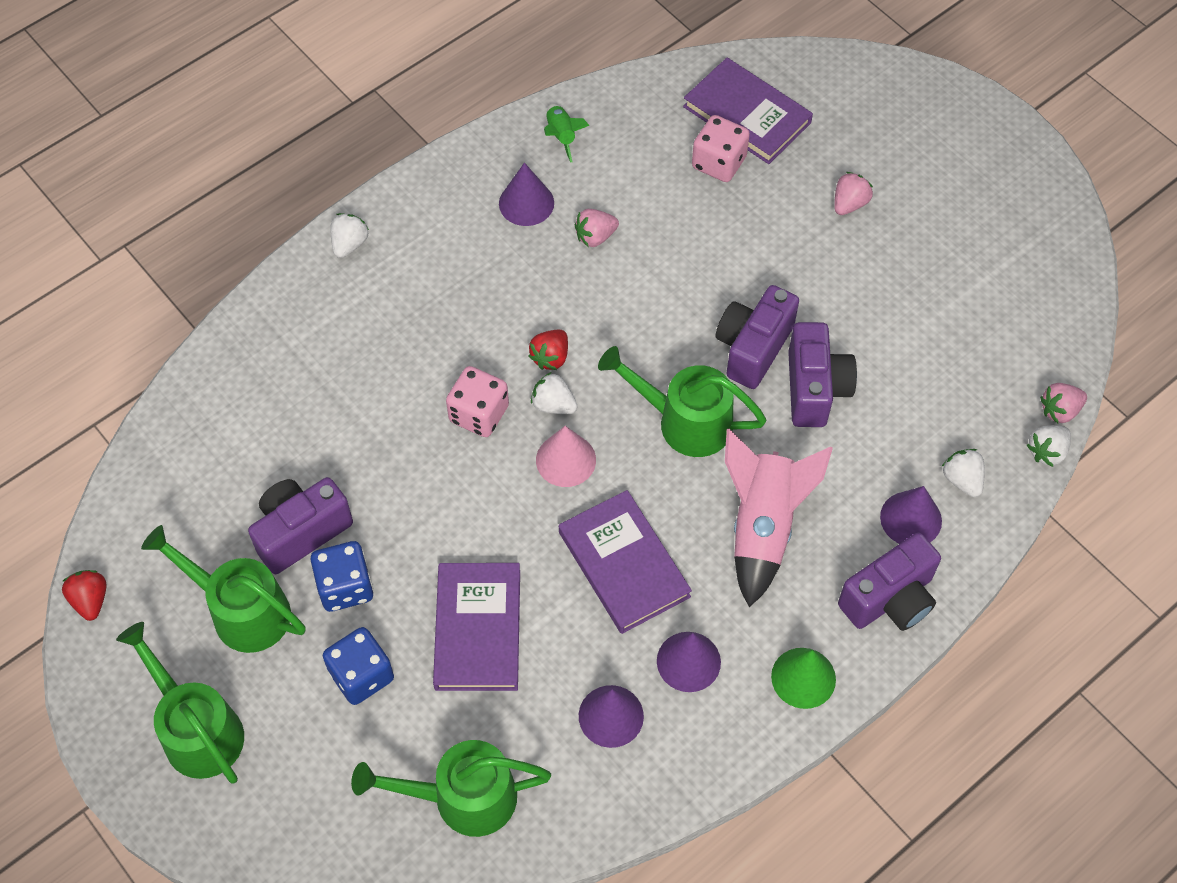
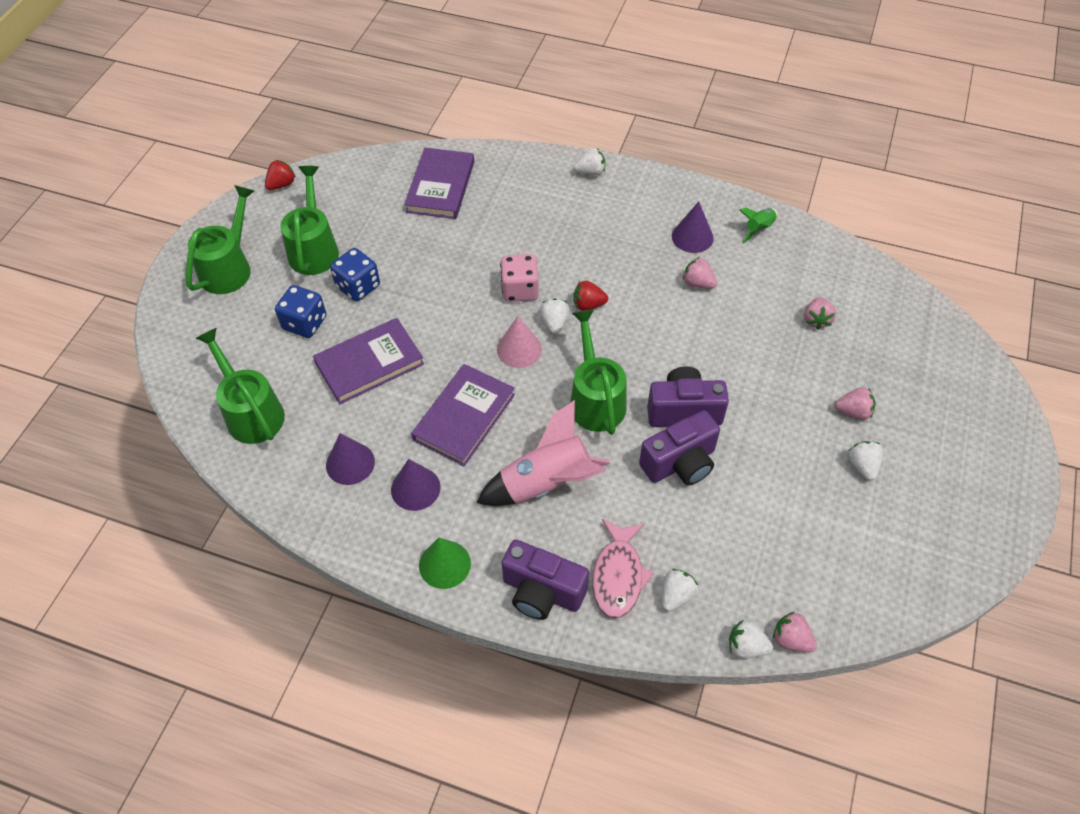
camera: 60 degrees right, 5 degrees down
(301, 532) = (381, 249): purple camera -> none
(718, 163) = (816, 320): pink dice -> pink strawberry
(747, 115) = (871, 317): purple book -> purple book (440, 186)
(911, 519) = (618, 575): purple cone -> pink fish
(914, 236) = (862, 466): none -> white strawberry

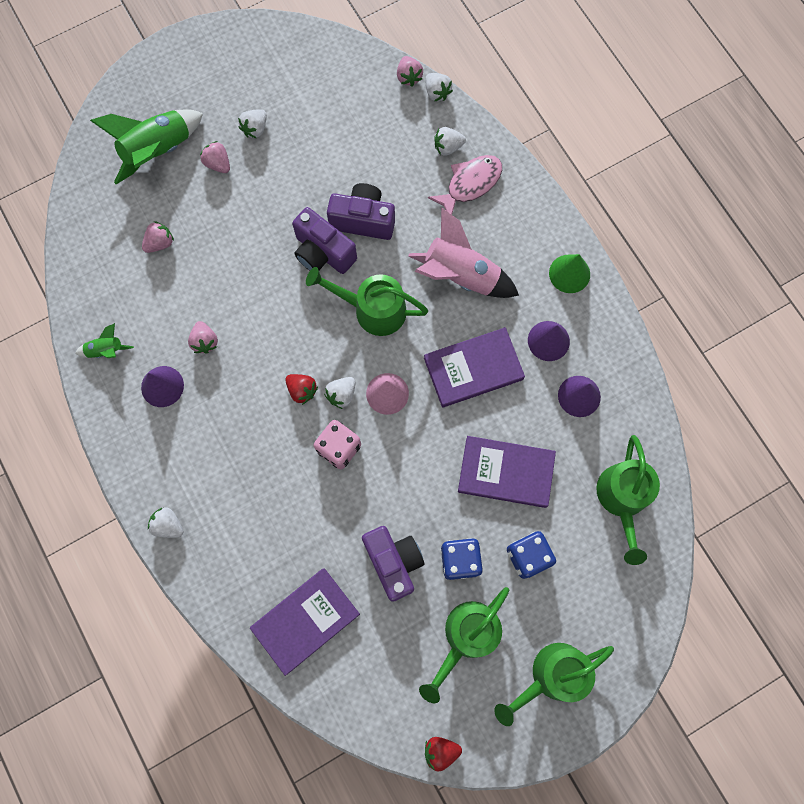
camera: 140 degrees left, 20 degrees up
(542, 592) = (524, 210): purple camera -> purple camera (393, 562)
(595, 398) = (372, 309): green watering can -> green watering can turned 75 degrees clockwise
(911, 383) = (158, 151): none -> green rocket

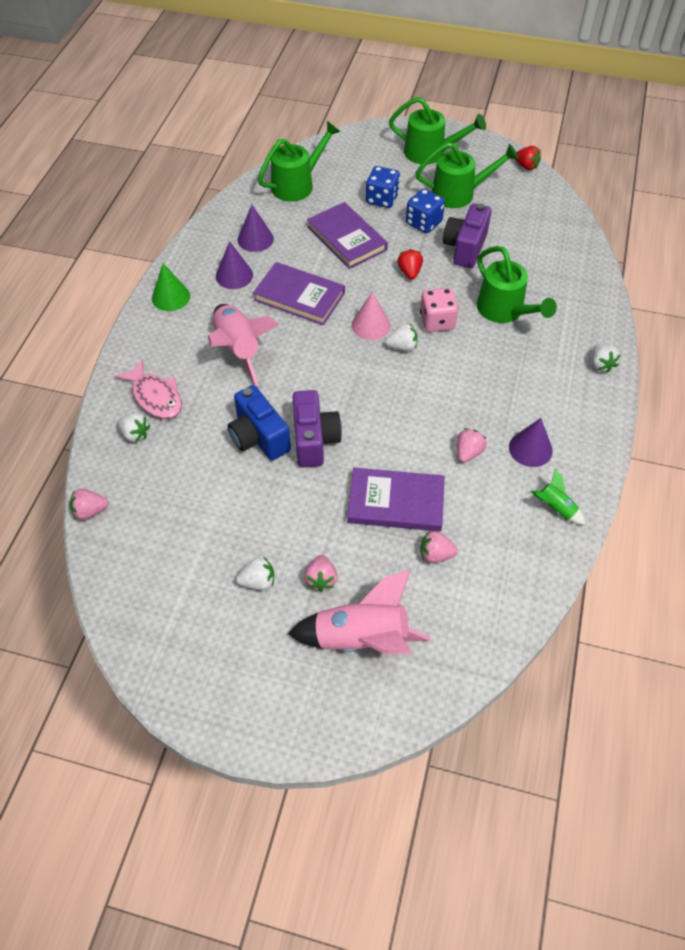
camera: 135 degrees left, 20 degrees down
(158, 151) = (361, 638): green rocket -> pink rocket
(302, 390) = (427, 369): red strawberry -> red strawberry (409, 272)
(305, 620) = (550, 260): purple book -> purple book (396, 502)
(363, 220) = (259, 437): purple camera -> blue camera
(372, 309) = (323, 377): green watering can -> green watering can (505, 311)
(409, 77) = (90, 511): pink strawberry -> pink strawberry turned 135 degrees counterclockwise
(437, 93) = (87, 480): white strawberry -> none
(470, 184) = (155, 397): pink fish -> pink fish turned 135 degrees counterclockwise

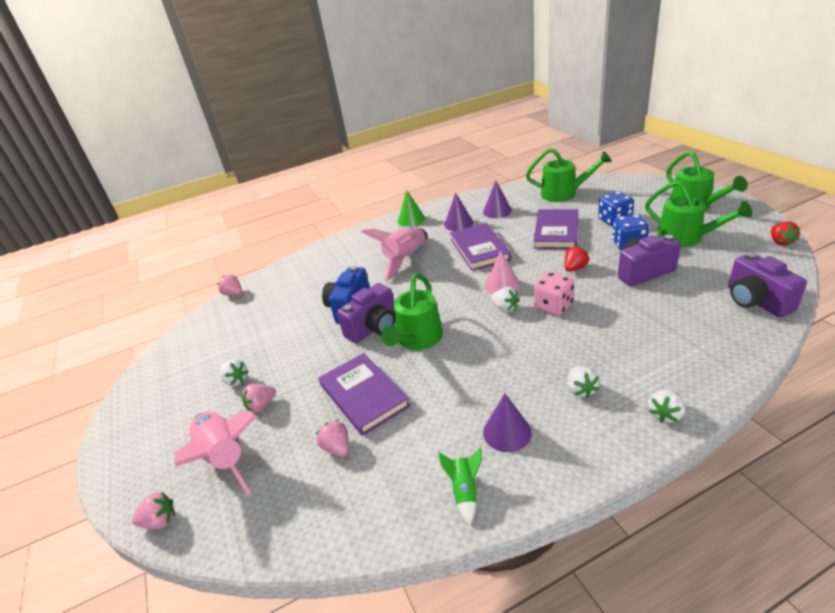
camera: 55 degrees right, 20 degrees down
(135, 434) = (301, 272): white strawberry -> white strawberry (581, 390)
(155, 397) = (335, 260): pink fish -> none
(468, 452) = (455, 400): pink strawberry -> pink strawberry (160, 521)
(505, 311) = (621, 327): green watering can -> green watering can (417, 340)
(562, 235) = (756, 301): none -> purple camera

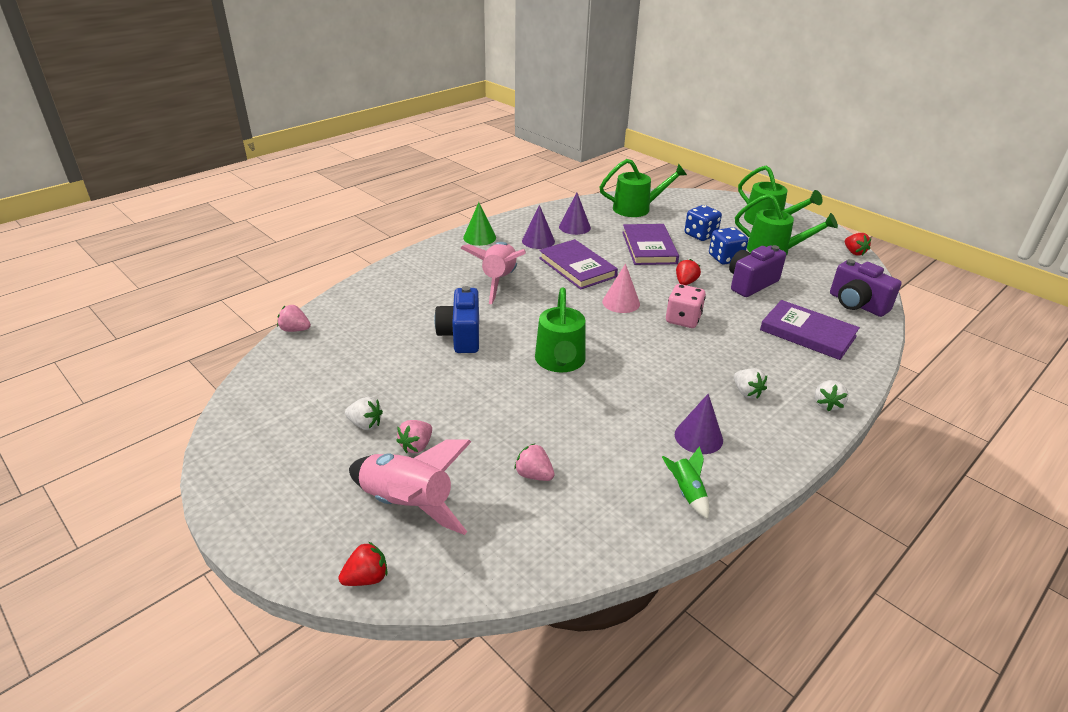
camera: 25 degrees left, 0 degrees up
(160, 521) = (366, 578): pink strawberry -> red strawberry
(363, 396) = (533, 422): purple book -> purple book (807, 333)
(374, 328) = (503, 354): purple camera -> none
(505, 308) = (636, 324): white strawberry -> none

